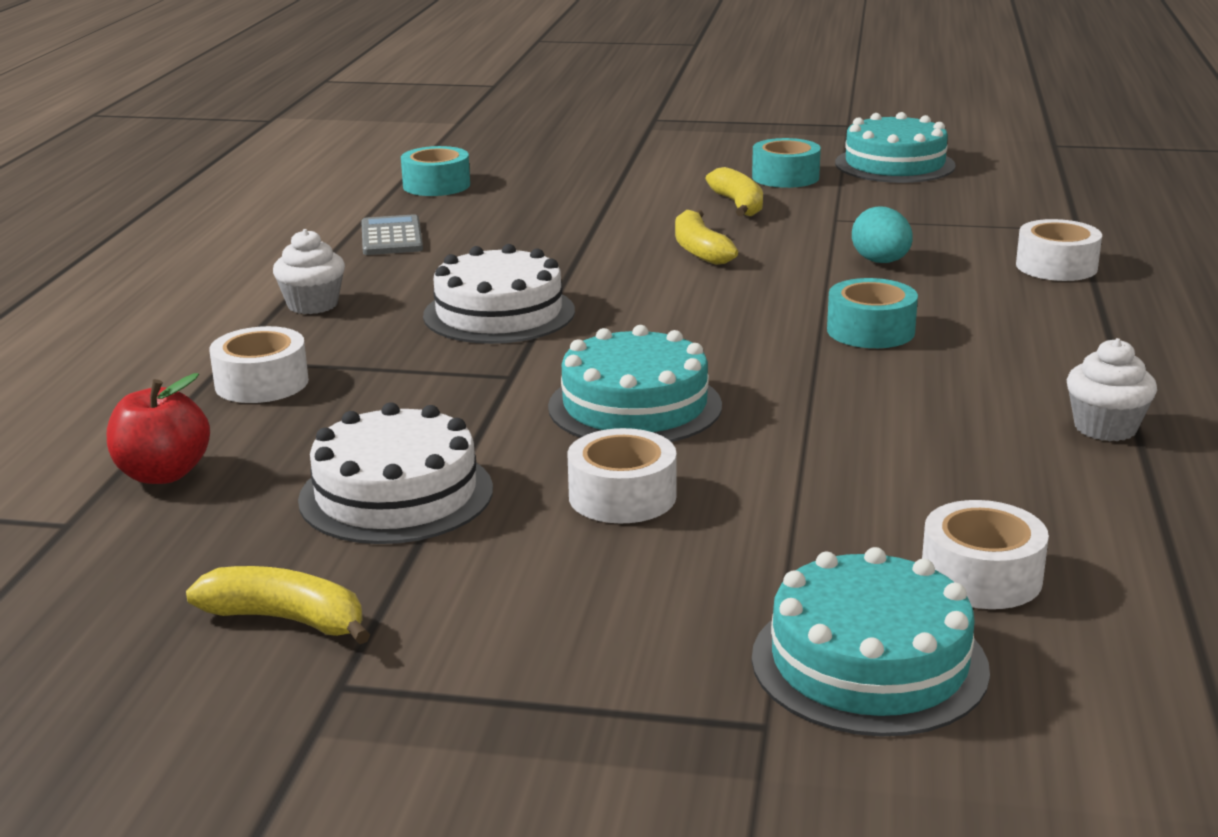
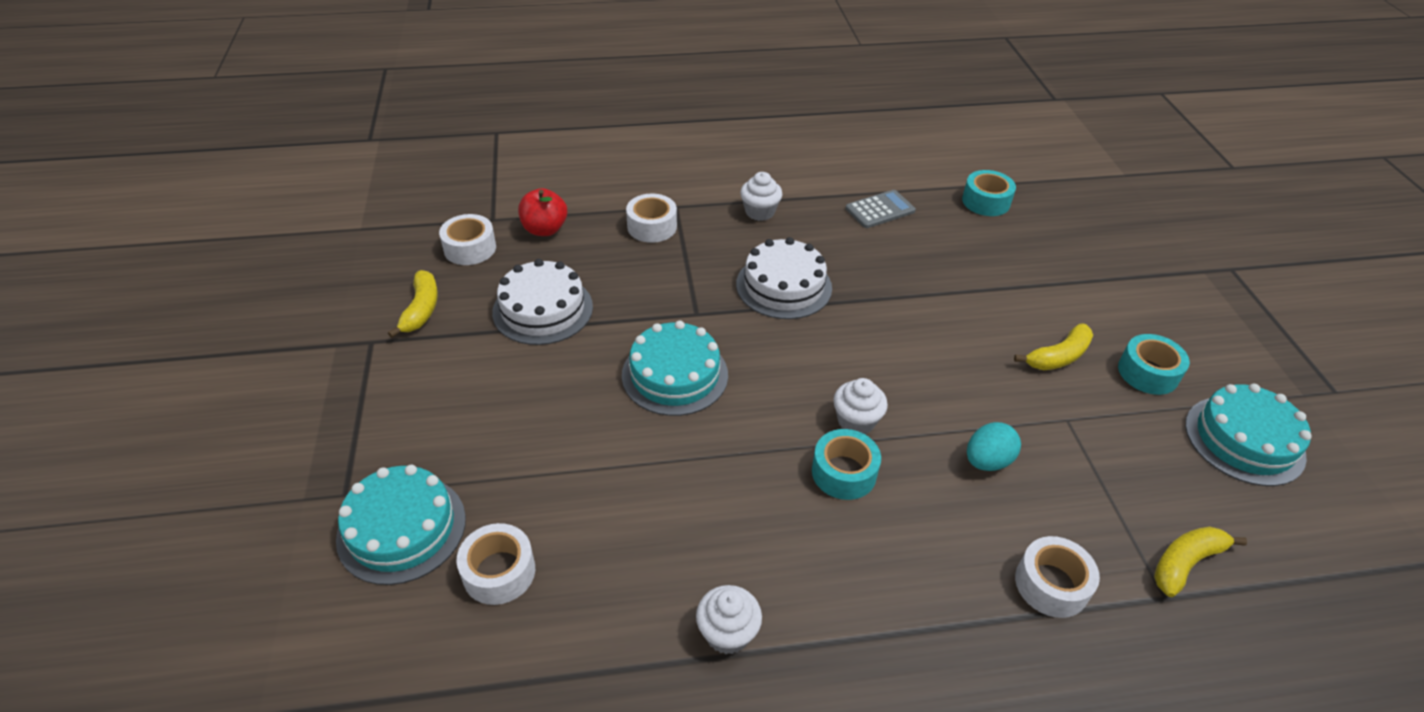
camera: 70 degrees right, 20 degrees up
(622, 496) = (560, 394): white tape -> white tape (470, 248)
(699, 250) = (947, 353): yellow banana -> yellow banana (1185, 563)
(788, 312) = (856, 421): none -> white cupcake

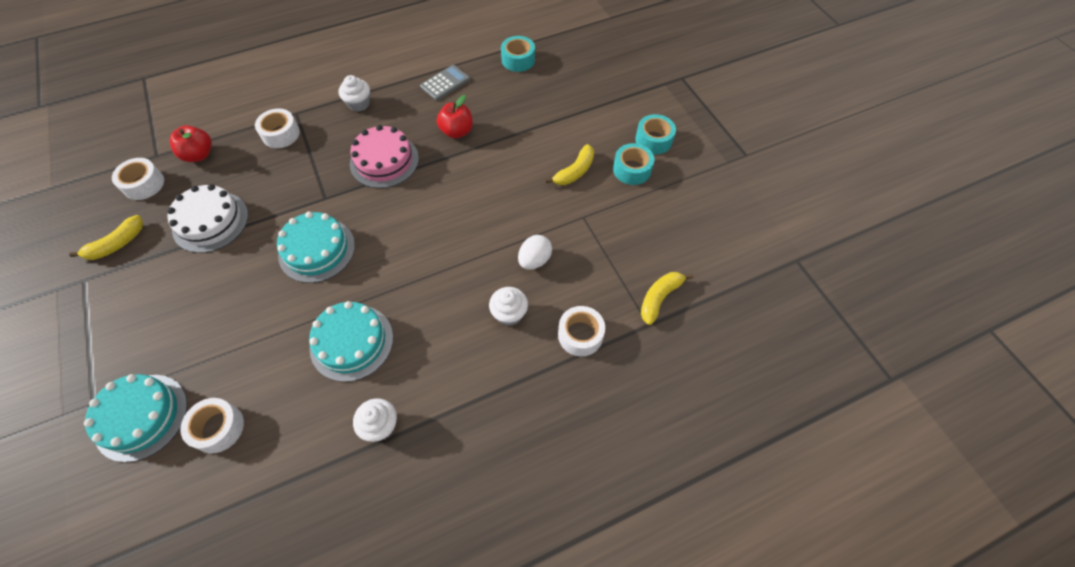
camera: 15 degrees left, 15 degrees up
(421, 310) = (117, 244): yellow banana -> yellow banana turned 60 degrees clockwise
(783, 286) = (384, 161): white cake -> pink cake
(844, 472) = (442, 293): turquoise tape -> turquoise tape (653, 140)
(856, 421) = (446, 253): white cupcake -> white cupcake (509, 314)
(889, 271) = (457, 131): none -> red apple
(987, 461) = (534, 260): turquoise egg -> white egg
(1244, 440) = (692, 203): turquoise cake -> turquoise cake (351, 342)

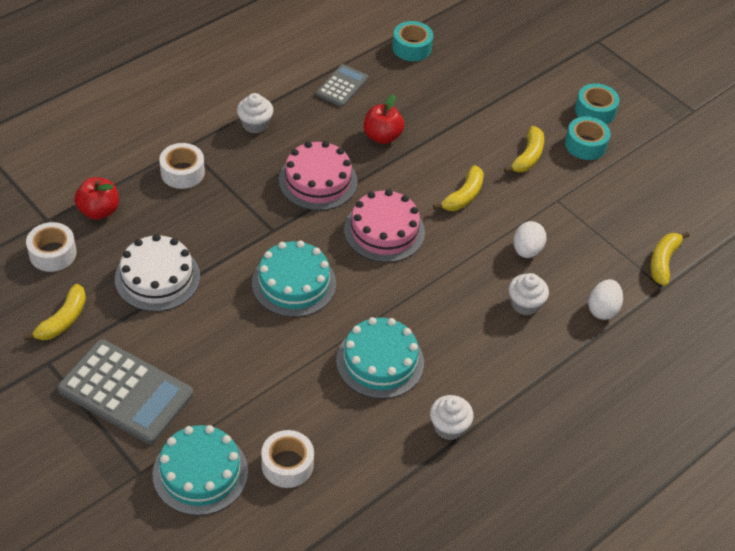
camera: 20 degrees left, 10 degrees down
(126, 322) = (125, 392): none -> grey calculator
(417, 216) = (384, 231): none -> pink cake
(501, 197) = (463, 196): none -> yellow banana
(580, 335) = (602, 309): white tape -> white egg

